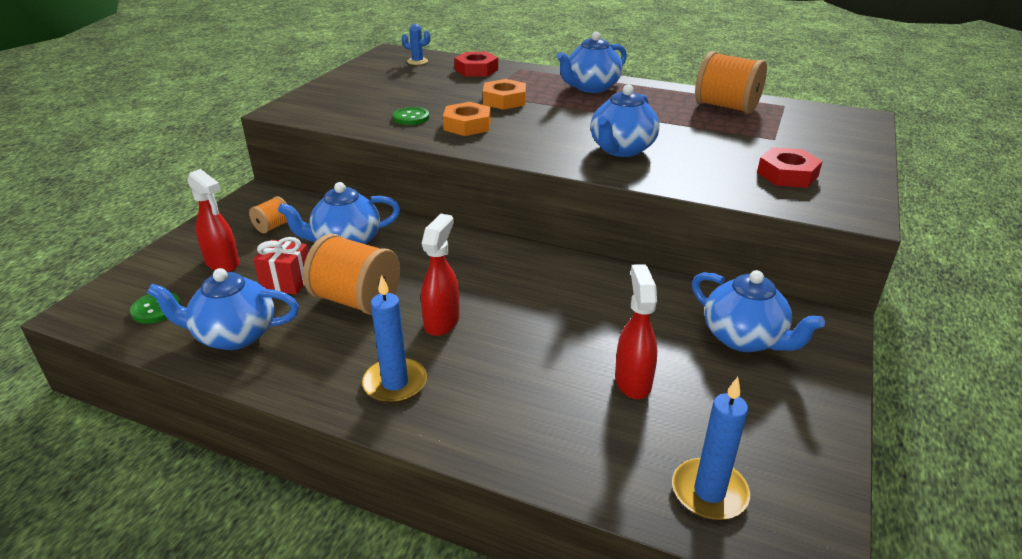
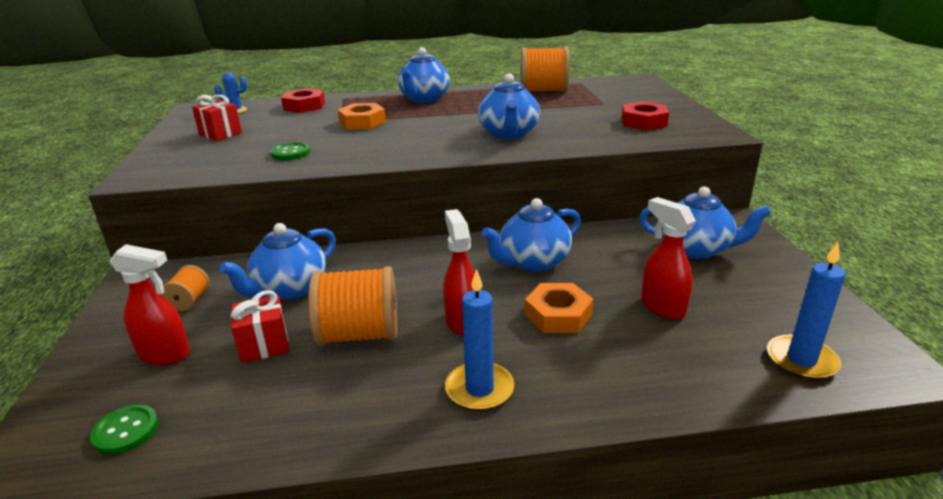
camera: 30 degrees left, 5 degrees down
(234, 335) = (259, 417): blue teapot -> blue teapot (533, 262)
(380, 83) = (220, 134): none -> red gift
(467, 125) = (354, 147): orange nut -> orange nut (558, 315)

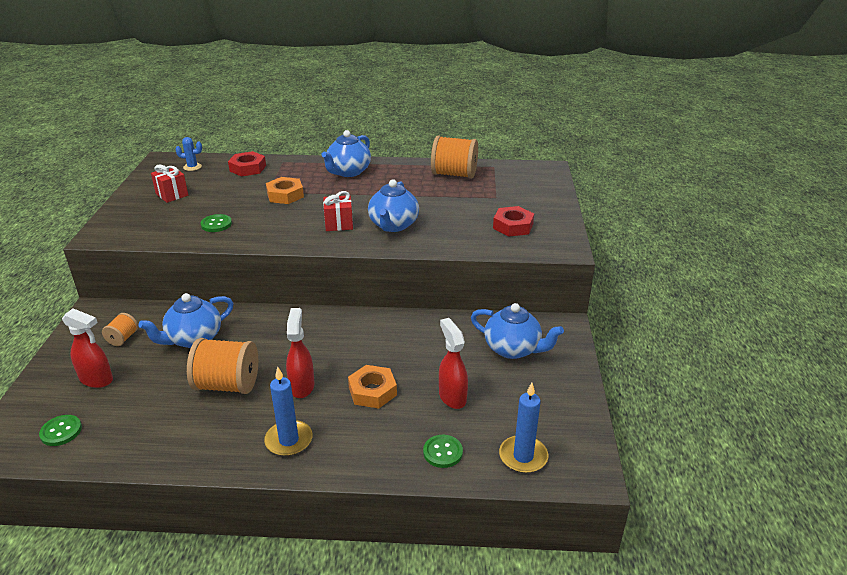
camera: 10 degrees right, 5 degrees up
(264, 345) = (162, 383): red gift -> red gift (339, 224)
(533, 262) = (379, 342): blue teapot -> none
(696, 371) = (443, 452): none -> green button

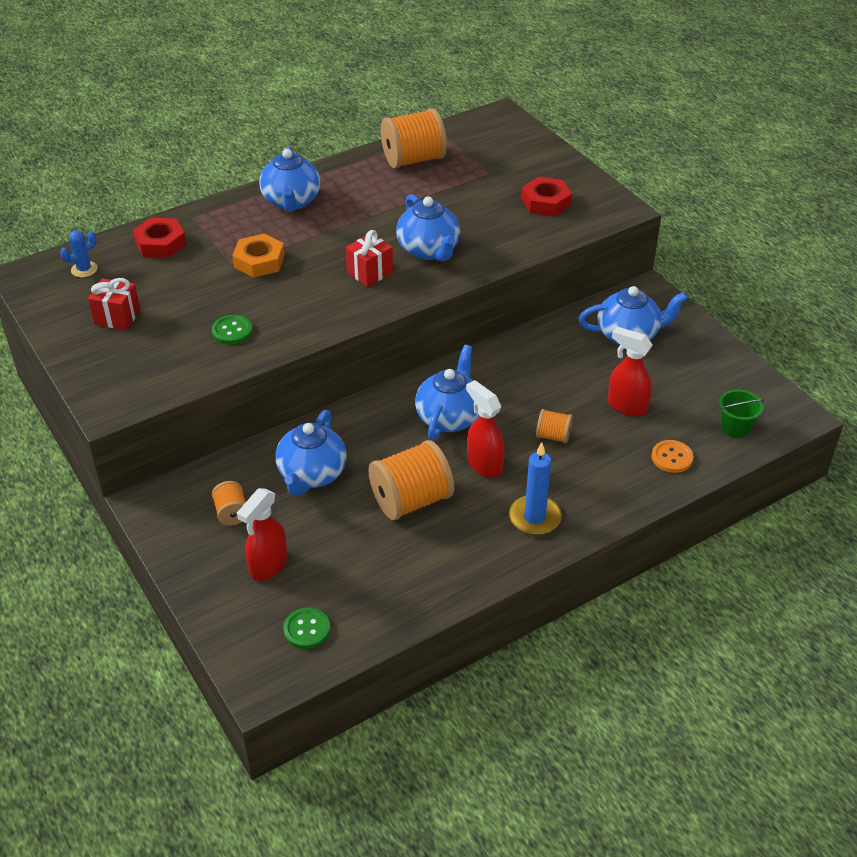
camera: 35 degrees left, 10 degrees up
(97, 380) = (268, 566): red spray bottle -> red spray bottle turned 135 degrees clockwise
(319, 345) = (449, 417): none -> blue teapot
(372, 391) = (553, 436): orange nut -> orange spool
(443, 452) = (672, 457): green button -> orange button
(523, 456) = (735, 427): blue candle -> green bucket

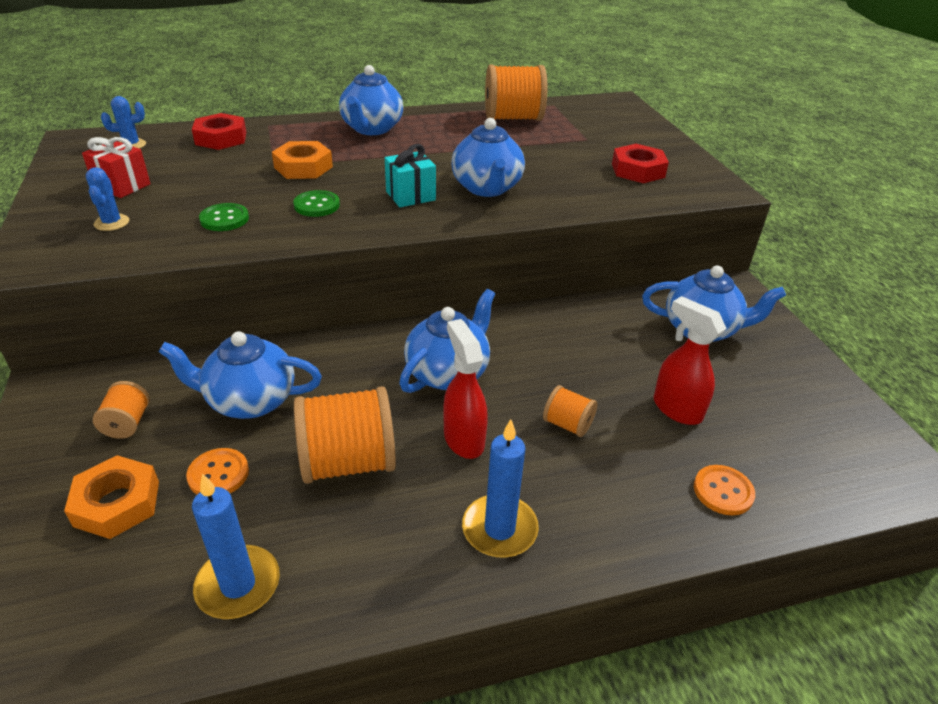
camera: 15 degrees right, 5 degrees down
(142, 356) = (112, 223): none -> blue cactus
(268, 566) = (117, 503): red spray bottle -> orange nut
(307, 629) = (96, 615): green button -> green button (317, 205)
(312, 475) = (250, 401): blue teapot -> blue teapot turned 60 degrees clockwise
(325, 530) = (218, 474): none -> orange button
(370, 273) = (410, 196): red gift -> turquoise gift
(384, 591) = (238, 585): none -> blue candle
(735, 427) = (824, 471): green bucket -> none

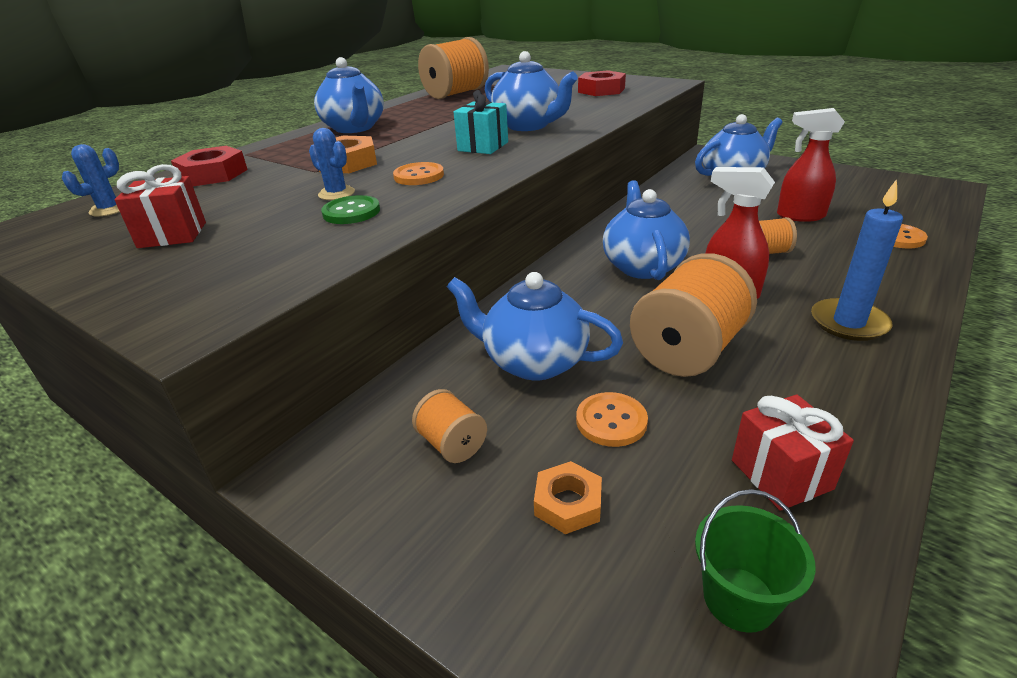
camera: 35 degrees left, 5 degrees down
(95, 622) = (739, 598): none -> green bucket
(112, 223) = (227, 259): blue cactus -> blue cactus (336, 193)
(117, 503) = (568, 503): orange nut -> orange nut, size x0.65
(238, 585) = (781, 474): blue candle -> red gift
(250, 401) = (533, 362): blue teapot -> blue teapot turned 60 degrees clockwise
(317, 205) = (419, 176): green button -> orange button

